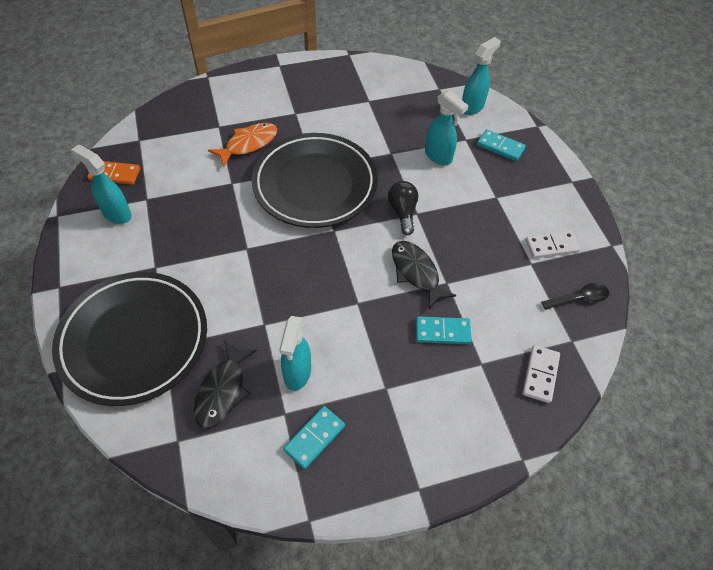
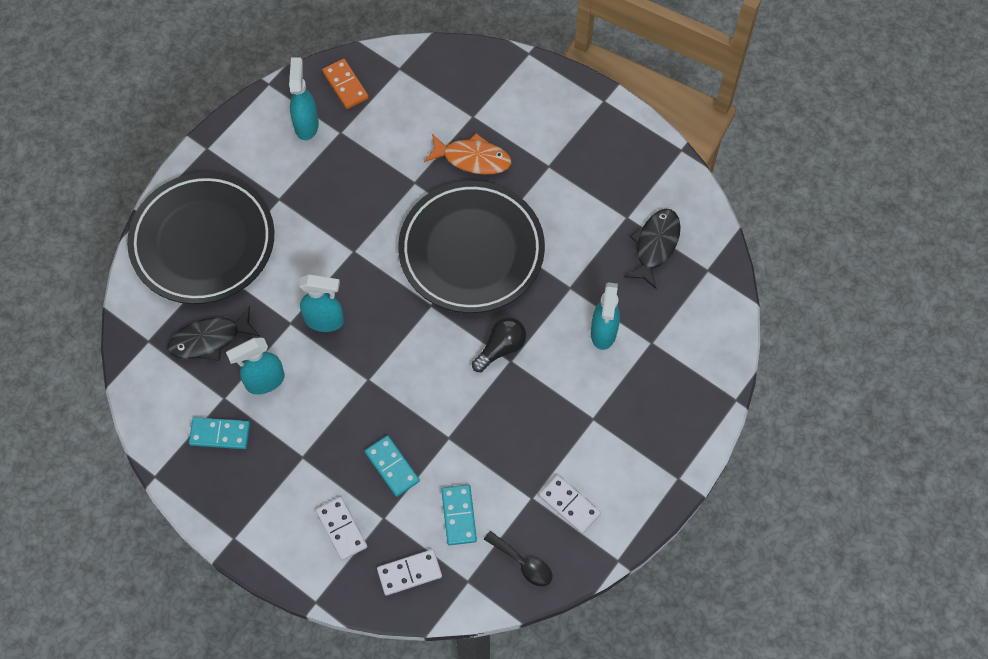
camera: 55 degrees right, 10 degrees up
(416, 273) = (439, 405): black fish -> black fish (655, 245)
(470, 399) = (341, 529): none -> white domino
(472, 107) = (708, 319): turquoise spray bottle -> turquoise spray bottle (325, 321)
(500, 147) = (669, 382): turquoise domino -> turquoise domino (458, 515)

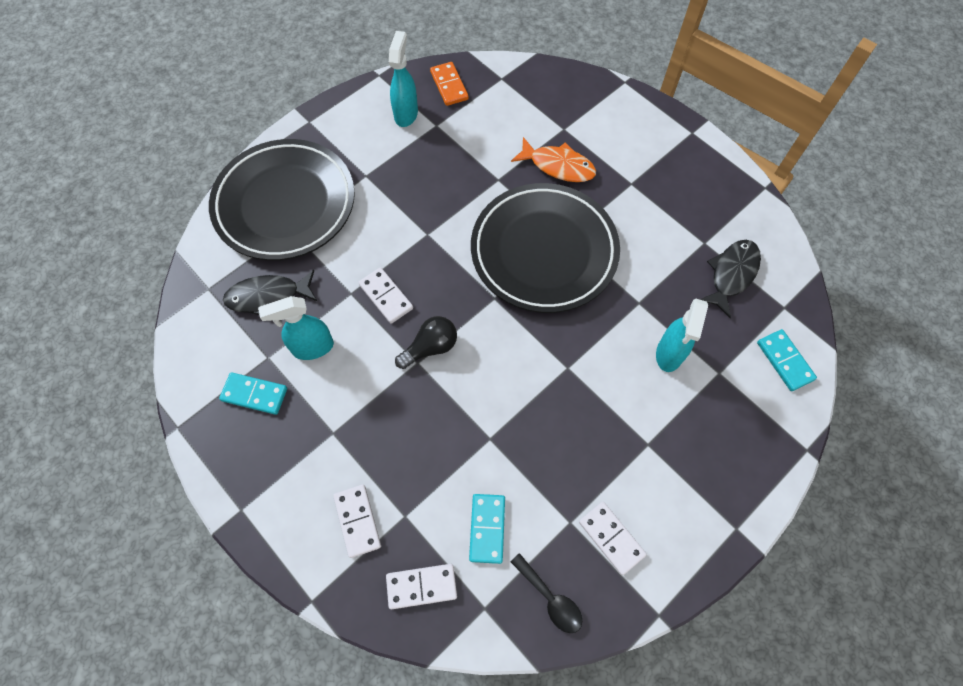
camera: 10 degrees right, 0 degrees up
(325, 321) = (386, 296): turquoise spray bottle -> white domino
(392, 467) = (424, 460): turquoise domino -> turquoise domino (784, 361)
(501, 348) = (559, 353): black light bulb -> black light bulb (430, 347)

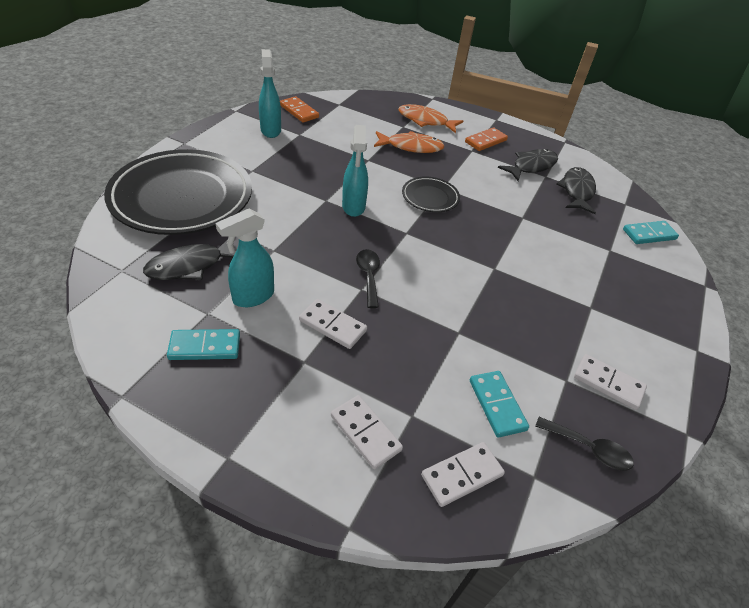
camera: 25 degrees left, 20 degrees down
(386, 296) = (309, 247): white domino -> white domino (332, 326)
(430, 347) = (368, 276): black light bulb -> black spoon
(544, 251) = (430, 197): black plate -> black plate, size x0.45
(596, 123) = (425, 121): none -> orange fish
(657, 170) = (485, 141): none -> orange domino
(669, 354) = (566, 245): turquoise spray bottle -> turquoise spray bottle (353, 207)
(694, 223) = (531, 166): none -> black fish
(784, 361) = (649, 234): turquoise domino -> turquoise domino turned 60 degrees counterclockwise

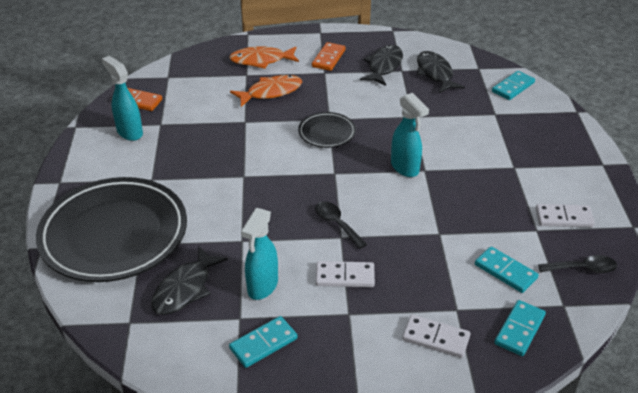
camera: 25 degrees left, 5 degrees down
(353, 207) = (272, 171): turquoise spray bottle -> turquoise spray bottle (405, 168)
(462, 475) = (519, 330): white domino -> turquoise domino

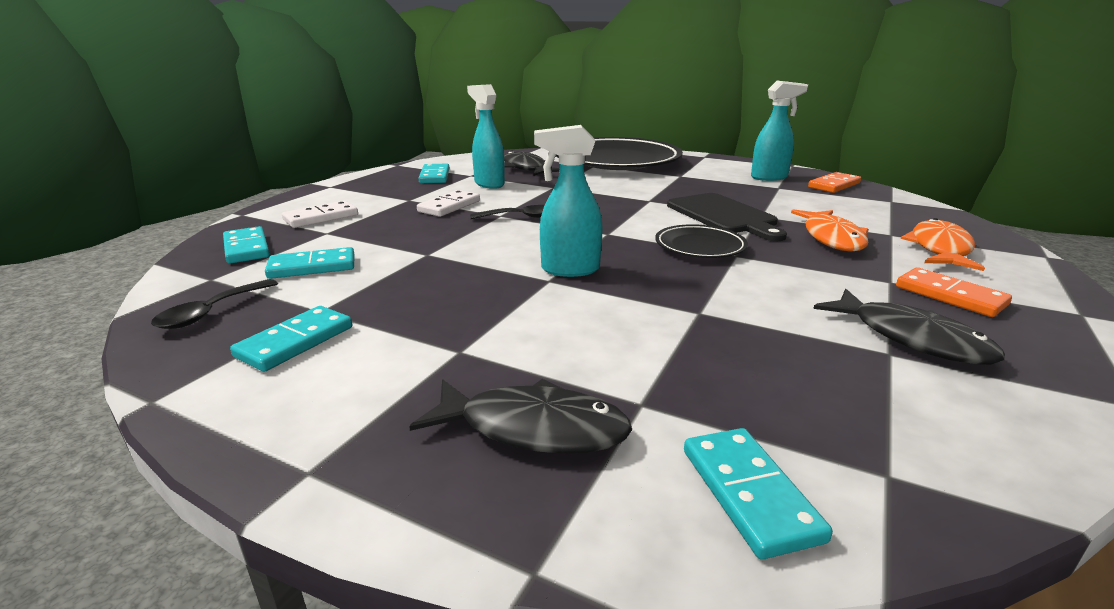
camera: 120 degrees right, 15 degrees down
(256, 135) = (724, 215): none -> black cutting board
(435, 73) = (867, 390): black fish -> black fish (533, 428)
(564, 218) = (295, 342): white domino -> turquoise domino

